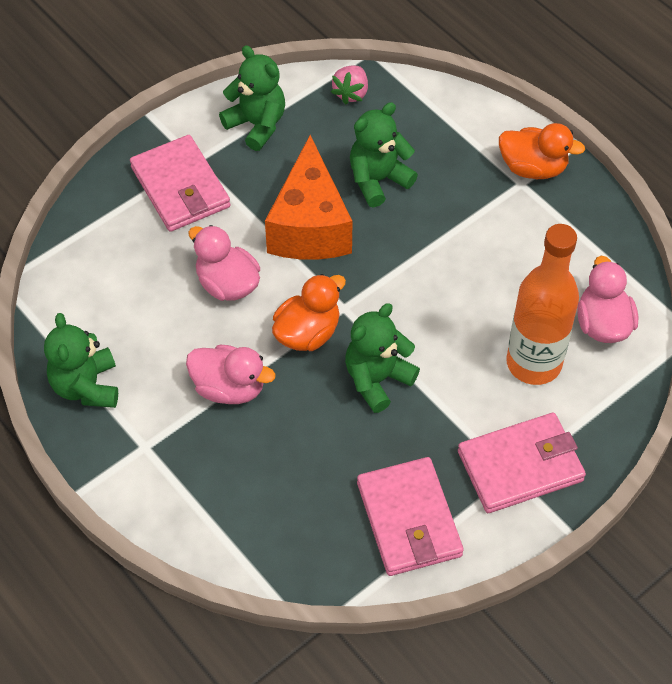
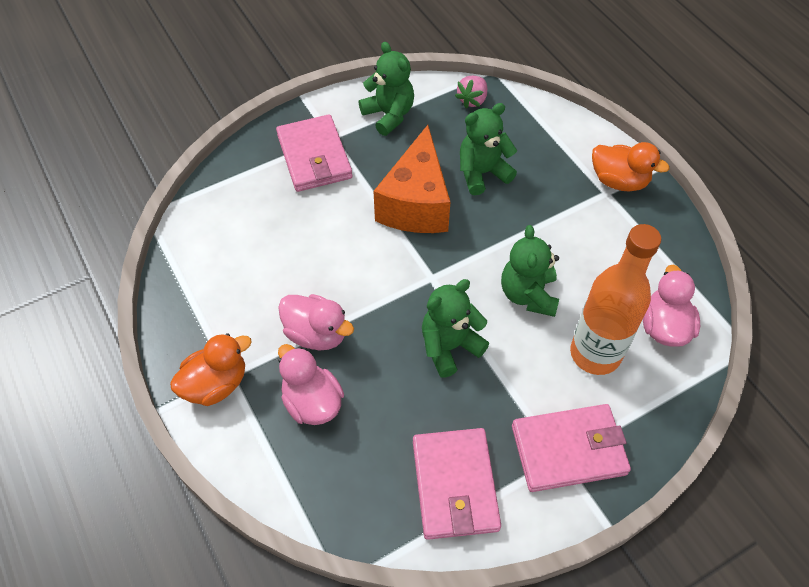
camera: 10 degrees right, 0 degrees up
(86, 386) = (193, 313): green teddy bear -> green teddy bear (528, 294)
(227, 284) = (335, 242): pink duck -> pink duck (312, 402)
(307, 333) = (396, 295): orange duck -> orange duck (216, 384)

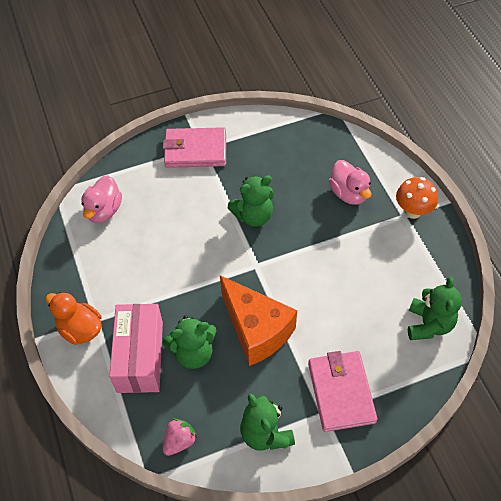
camera: 170 degrees left, 0 degrees up
(216, 384) = (412, 211): orange duck -> orange mushroom
(316, 334) = (344, 235): pink duck -> none
(416, 204) = (256, 330): orange cheese -> orange cheese turned 120 degrees clockwise
(455, 485) = (267, 141): pink wallet -> none
(528, 294) = (188, 244): green teddy bear -> green teddy bear (428, 324)
(540, 163) = (140, 356): none -> pink box
(595, 353) = (157, 200): orange bottle -> none

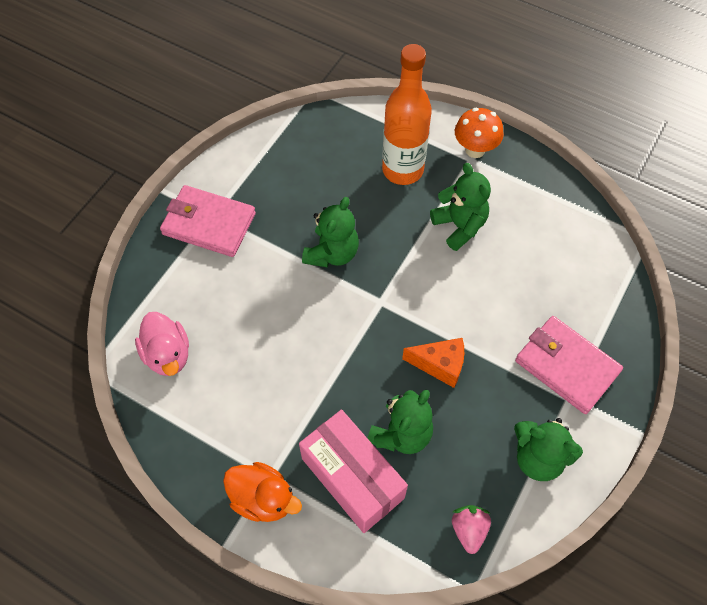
camera: 40 degrees left, 5 degrees up
(80, 329) = (263, 498): orange duck -> orange duck turned 150 degrees counterclockwise
(195, 150) = (208, 224): pink wallet -> pink wallet turned 60 degrees clockwise
(256, 330) = (440, 365): orange cheese -> orange cheese, size x0.57
(349, 193) = (402, 170): pink duck -> orange bottle
(428, 324) = (581, 247): green teddy bear -> green teddy bear (459, 226)

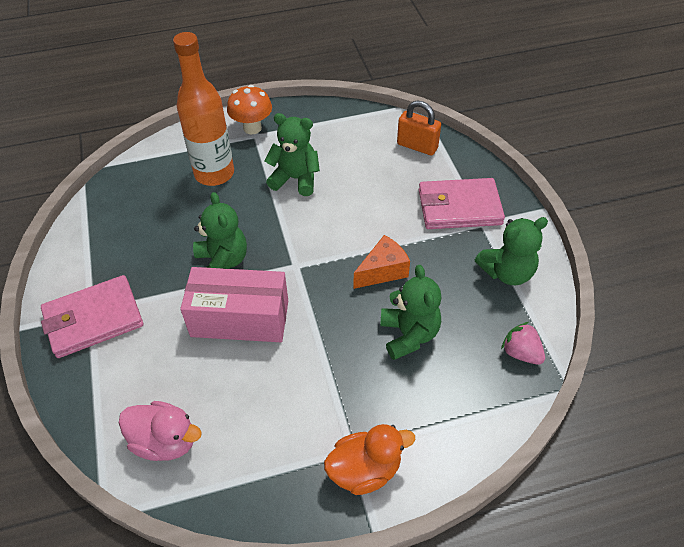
camera: 45 degrees left, 10 degrees down
(352, 478) = (411, 393): pink box -> pink box (240, 318)
(596, 279) = (417, 146): none -> orange padlock

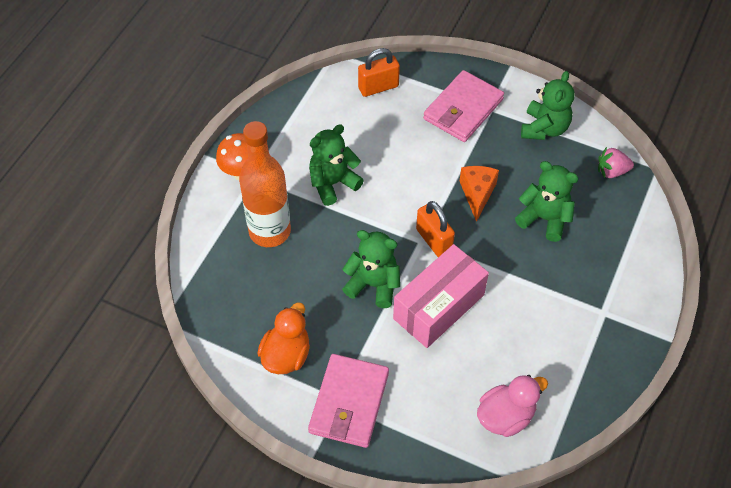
camera: 50 degrees left, 5 degrees up
(304, 273) = (434, 240): none -> orange padlock
(365, 470) = (624, 315): orange duck -> orange duck (286, 355)

